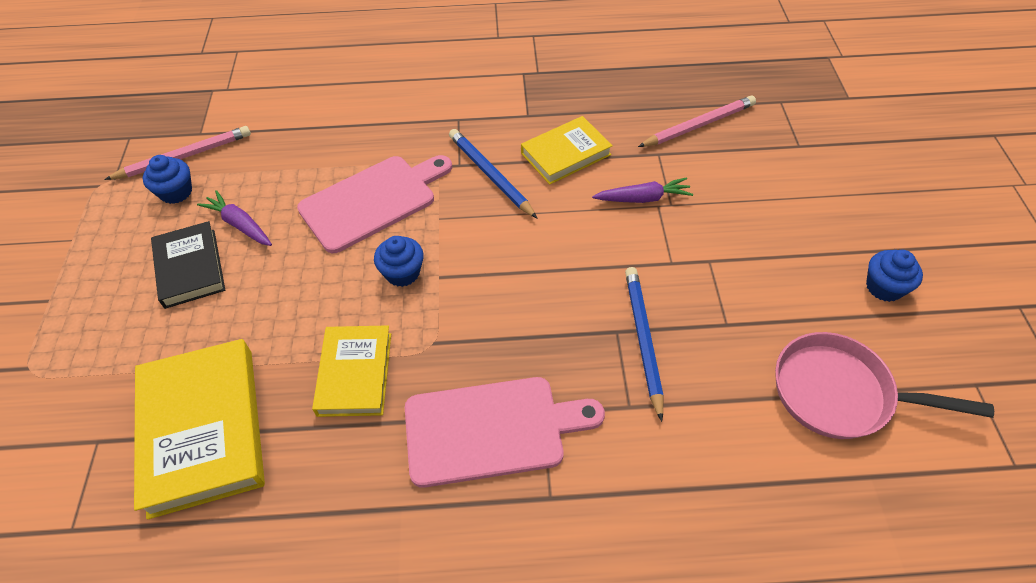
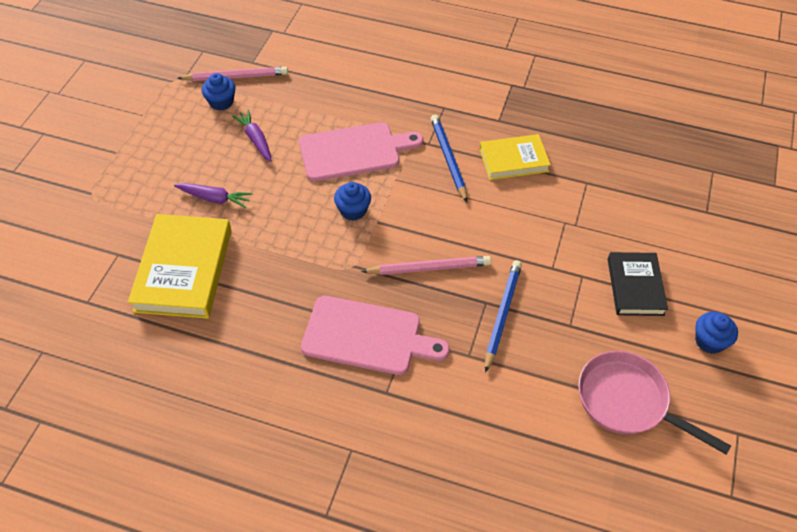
camera: 20 degrees right, 0 degrees up
(190, 268) = (212, 160): black book -> black book (635, 286)
(355, 373) = (293, 268): yellow book -> none
(643, 198) = (556, 213): purple carrot -> purple carrot (214, 198)
(699, 125) = (632, 170): pink pencil -> pink pencil (429, 268)

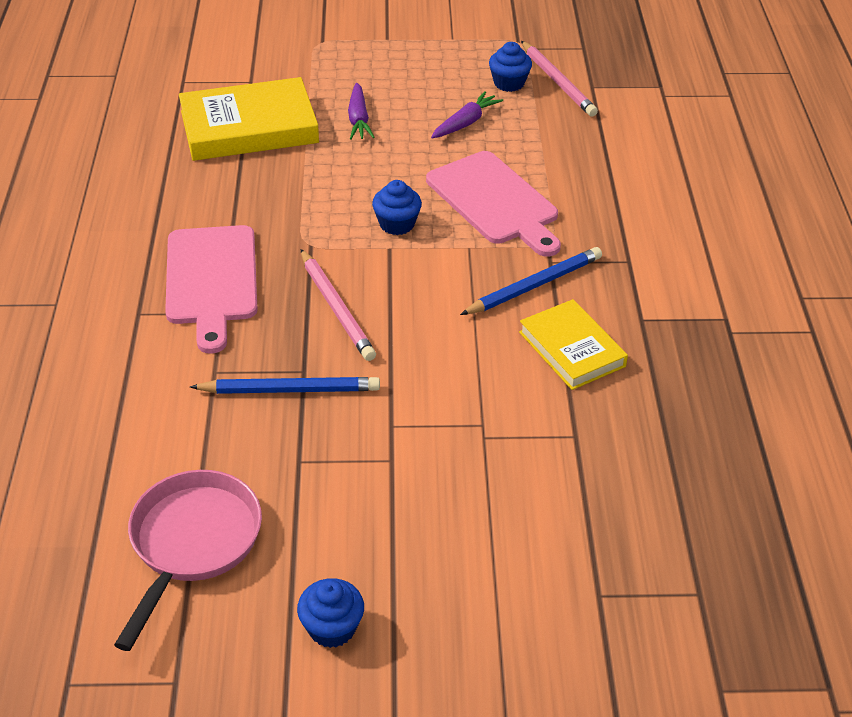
camera: 70 degrees right, 10 degrees down
(635, 286) = (398, 523): black book -> none

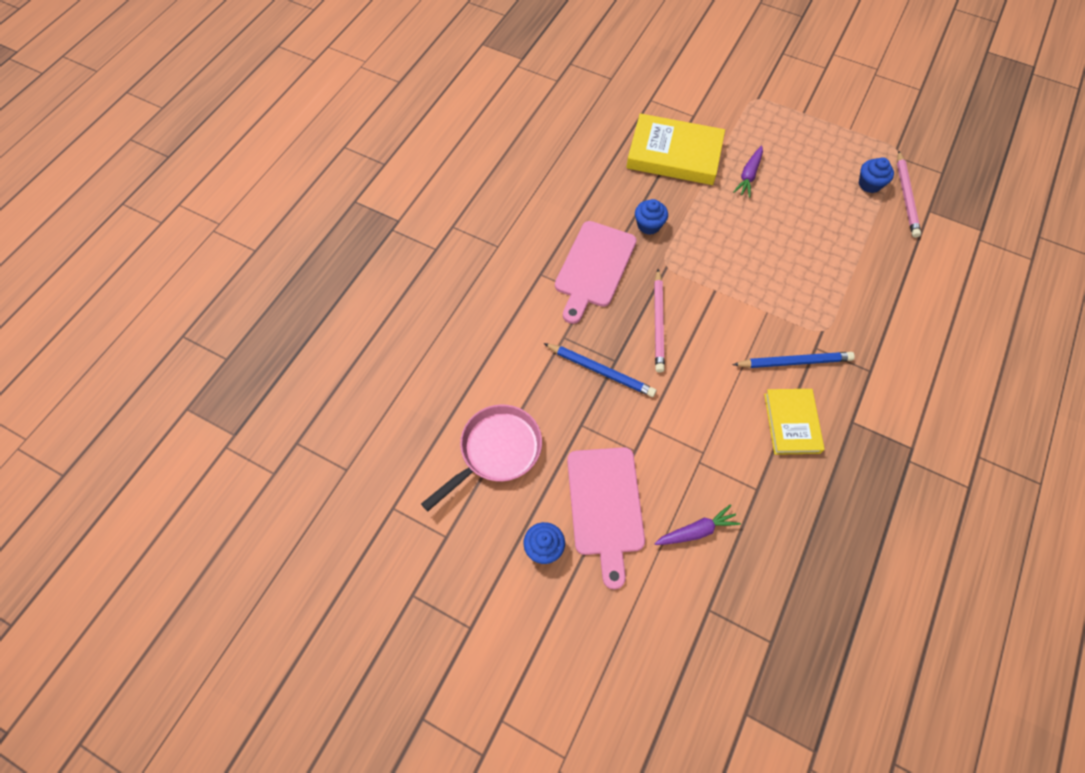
camera: 30 degrees right, 20 degrees up
(397, 224) = (729, 273): blue cupcake -> blue cupcake (649, 225)
(465, 123) = (820, 207): purple carrot -> purple carrot (696, 531)
(495, 201) = (804, 282): pink cutting board -> pink cutting board (605, 506)

